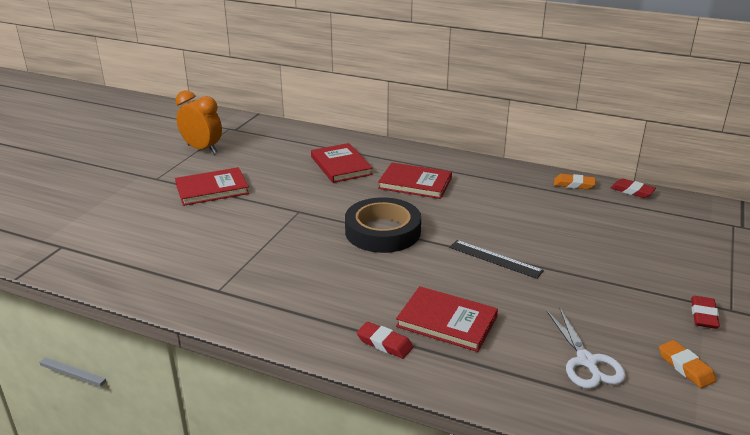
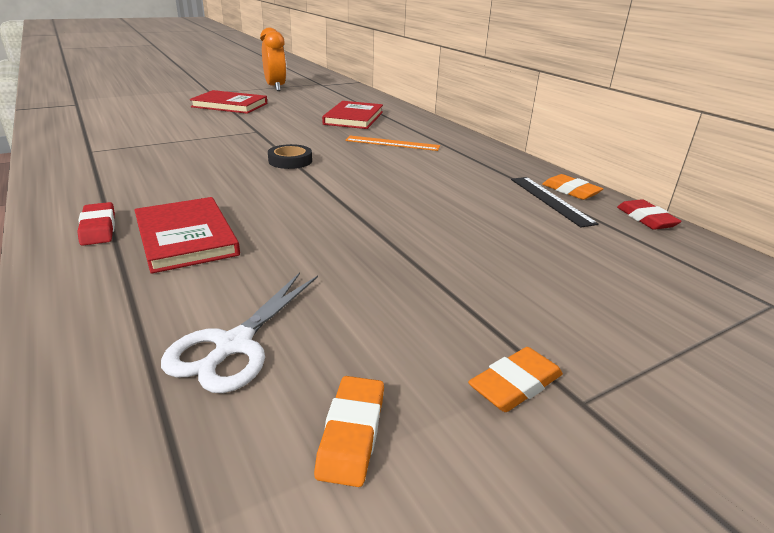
camera: 35 degrees right, 0 degrees up
(382, 231) = (290, 161): black tape -> black tape, size x0.50
(415, 183) = (392, 143): red book -> orange ruler
(495, 259) = (347, 213): black ruler -> black ruler (550, 200)
(703, 315) = (515, 385): red eraser -> orange eraser

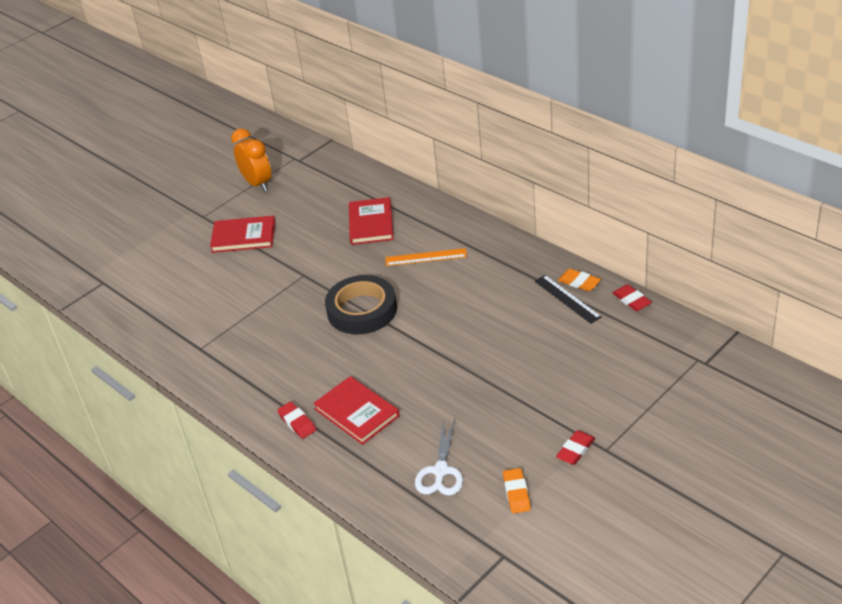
camera: 10 degrees left, 10 degrees up
(290, 161) = (362, 310): black tape -> black tape, size x2.02
(515, 385) = (575, 450): orange eraser -> red eraser

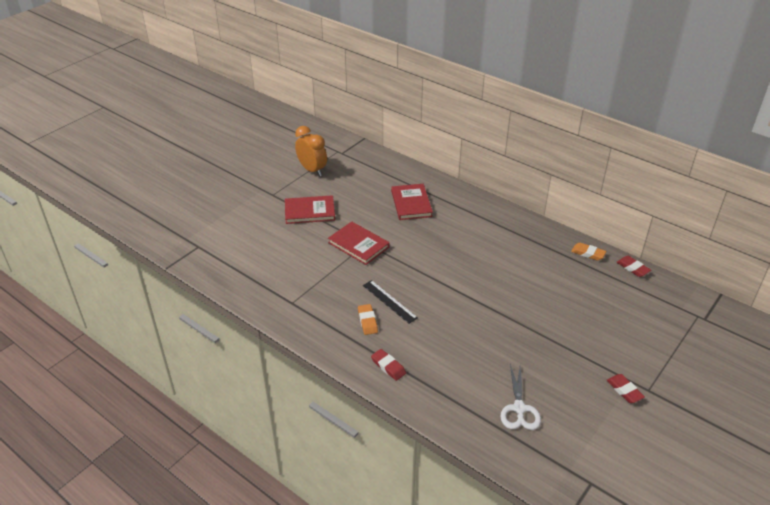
camera: 10 degrees left, 0 degrees up
(357, 412) = (436, 358): red book -> red book (358, 245)
(362, 310) = (420, 273): black tape -> none
(426, 257) = (462, 231): orange ruler -> none
(516, 493) = (586, 427): orange eraser -> orange eraser (367, 321)
(567, 299) = (582, 266): black ruler -> black ruler (389, 301)
(575, 450) = (624, 390): red eraser -> red eraser turned 60 degrees counterclockwise

